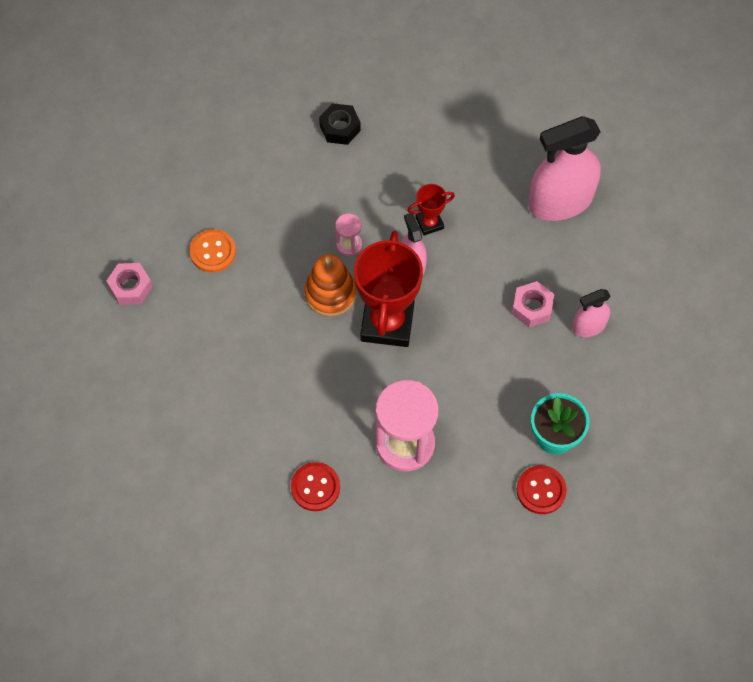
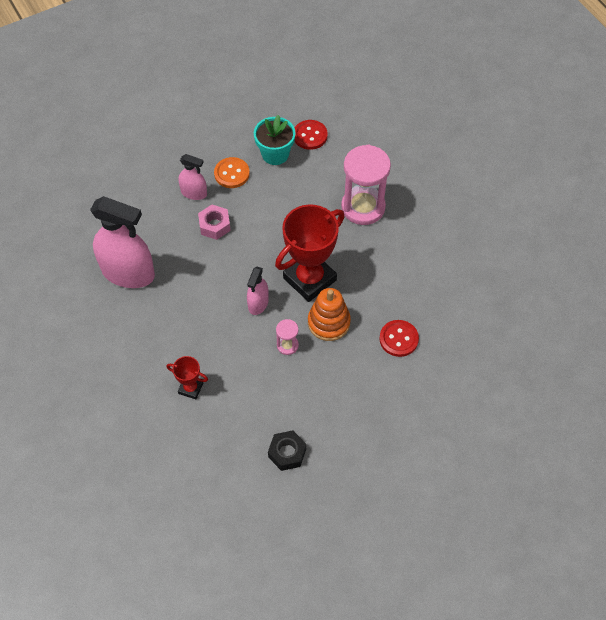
camera: 140 degrees left, 5 degrees down
(130, 287) = (461, 426): pink nut -> none
(213, 252) = (383, 409): orange button -> orange button (232, 174)
(315, 487) = (436, 221): red button -> red button (398, 339)
(340, 128) = (215, 434): black nut -> black nut (287, 453)
(429, 223) = (222, 320): red trophy -> red trophy (190, 388)

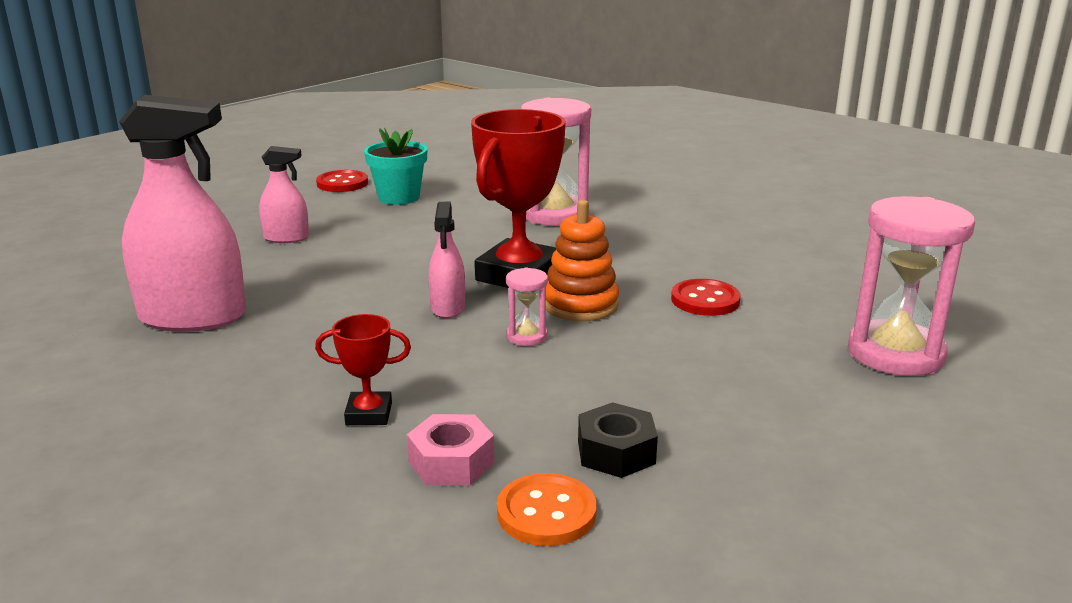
camera: 20 degrees left, 35 degrees down
(214, 225) = (334, 257): pink nut -> pink nut (451, 462)
(232, 174) = (340, 217): orange button -> orange button (546, 513)
(310, 136) = (441, 181): red button -> red button (342, 183)
(466, 422) = (895, 354): none -> pink hourglass

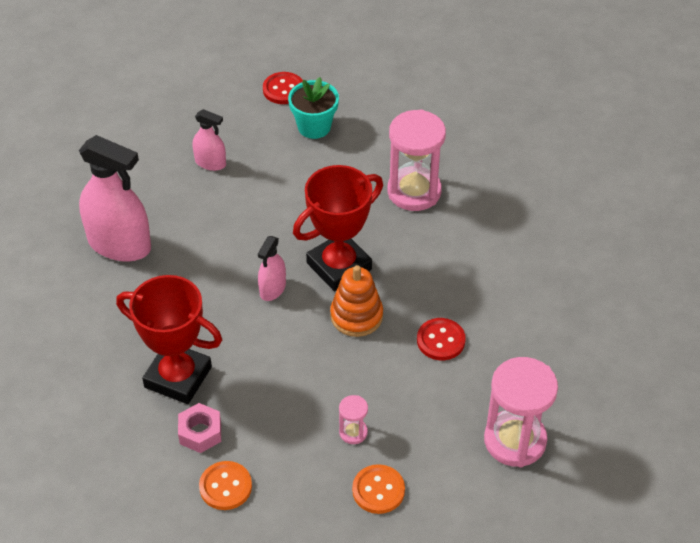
camera: 25 degrees right, 25 degrees up
(369, 414) = (178, 377): red trophy -> red trophy, size x2.11
(527, 336) = (302, 338): pink hourglass -> pink hourglass (353, 432)
(616, 452) = (287, 458): black nut -> none
(785, 447) = (378, 490): none -> orange button

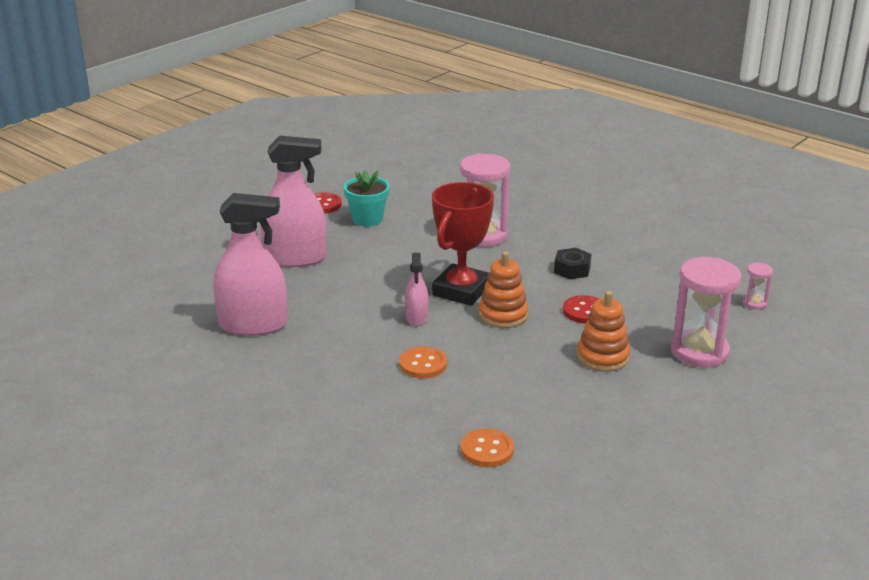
camera: 25 degrees left, 20 degrees down
(178, 377) = (380, 392): red trophy -> none
(200, 432) = (432, 422): pink nut -> none
(210, 163) = (295, 258): pink spray bottle -> pink spray bottle, size x1.97
(353, 432) = (566, 384): pink hourglass -> pink hourglass (754, 303)
(378, 490) = (621, 412): orange button -> orange button (423, 364)
(413, 410) = (602, 357): none -> orange stacking toy
(470, 274) = (572, 269): none -> black nut

